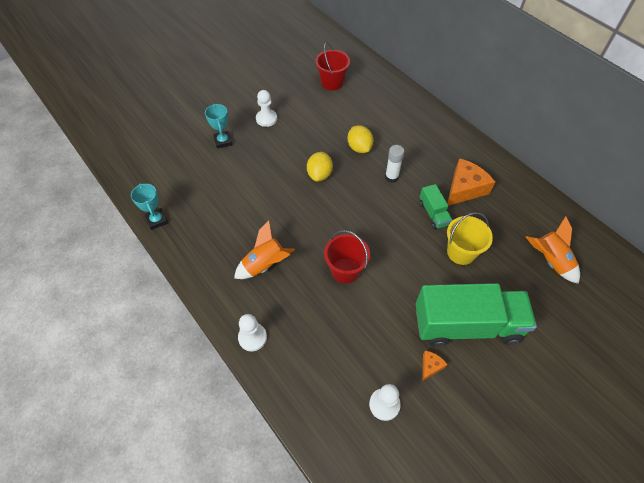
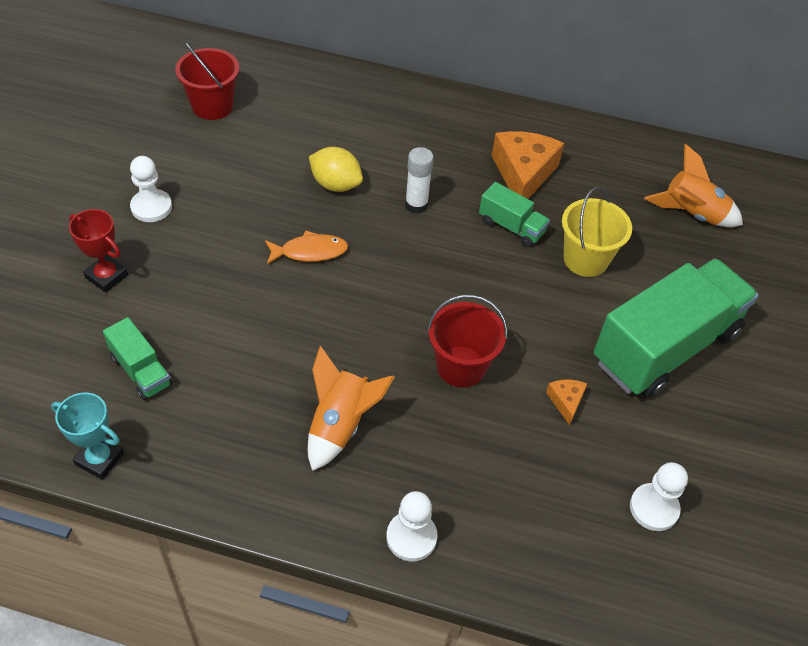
camera: 40 degrees left, 5 degrees down
(203, 191) = (141, 371): none -> green truck
(223, 141) = (106, 276): turquoise trophy -> red trophy
(319, 174) = (310, 252): yellow lemon -> orange fish
(430, 366) = (666, 425): orange cheese -> orange cheese (566, 401)

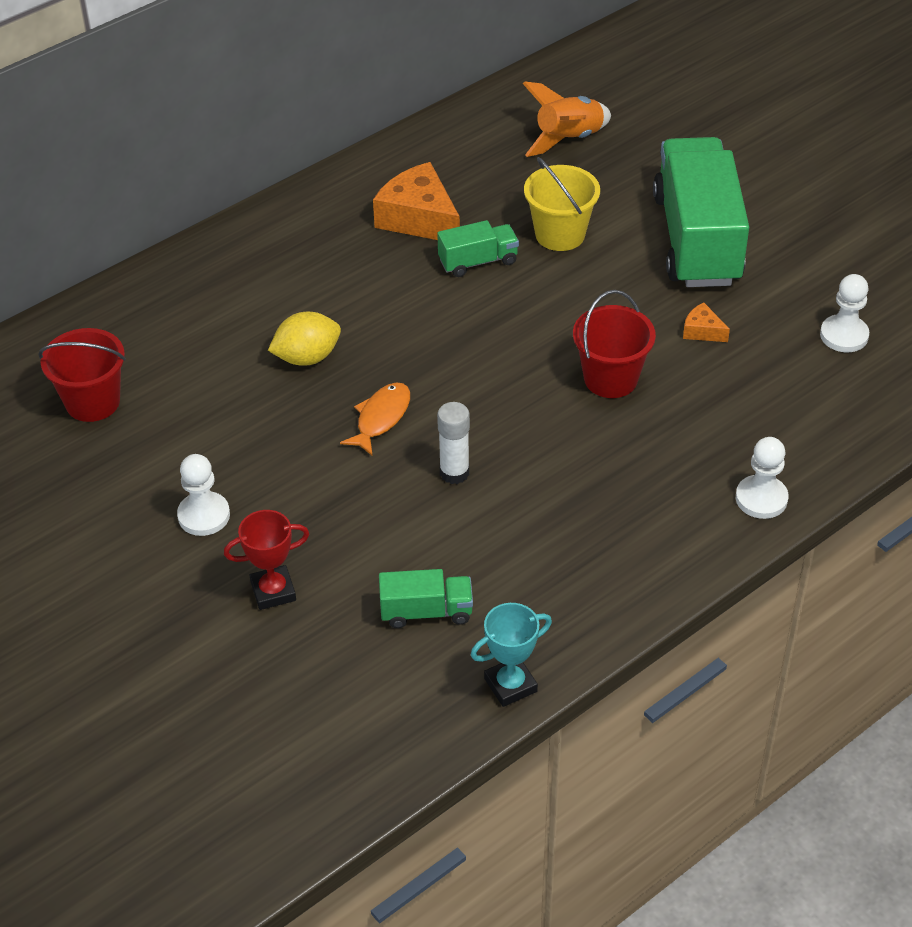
camera: 50 degrees left, 5 degrees down
(340, 425) = (609, 491): orange rocket -> none
(416, 205) = (390, 312): white glue stick -> white glue stick (454, 473)

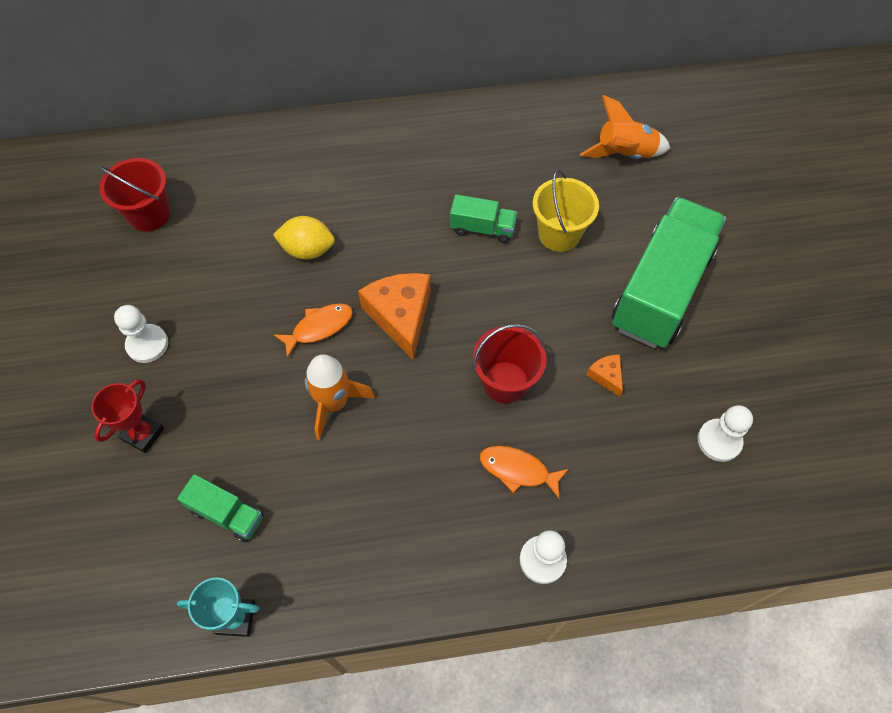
camera: 30 degrees right, 15 degrees up
(273, 591) = (143, 434): red trophy -> red trophy turned 75 degrees counterclockwise
(419, 218) = (467, 171): orange cheese -> orange cheese (400, 316)
(454, 473) = (334, 403): white glue stick -> orange rocket
(681, 442) = (518, 470): none -> orange fish

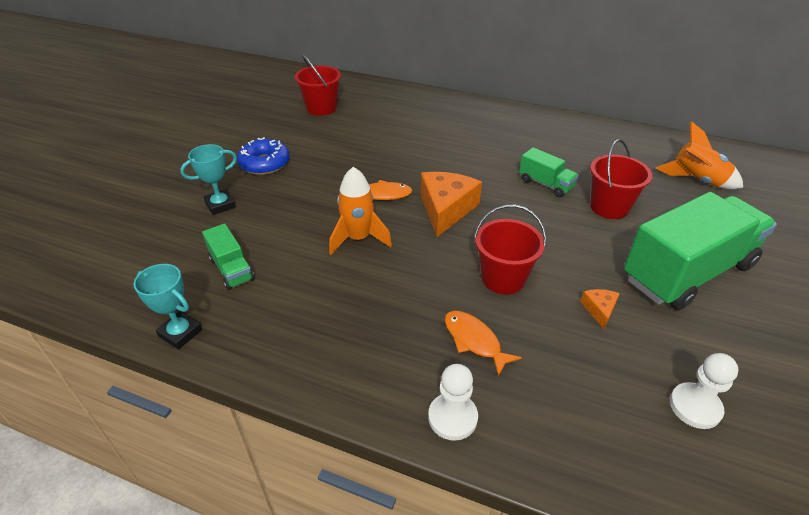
camera: 30 degrees right, 20 degrees down
(143, 434) = (220, 205): red trophy -> turquoise trophy
(147, 344) = (265, 164): white pawn -> blue donut
(308, 250) = (406, 154): yellow lemon -> none
(559, 234) = (609, 207): yellow bucket -> red bucket

